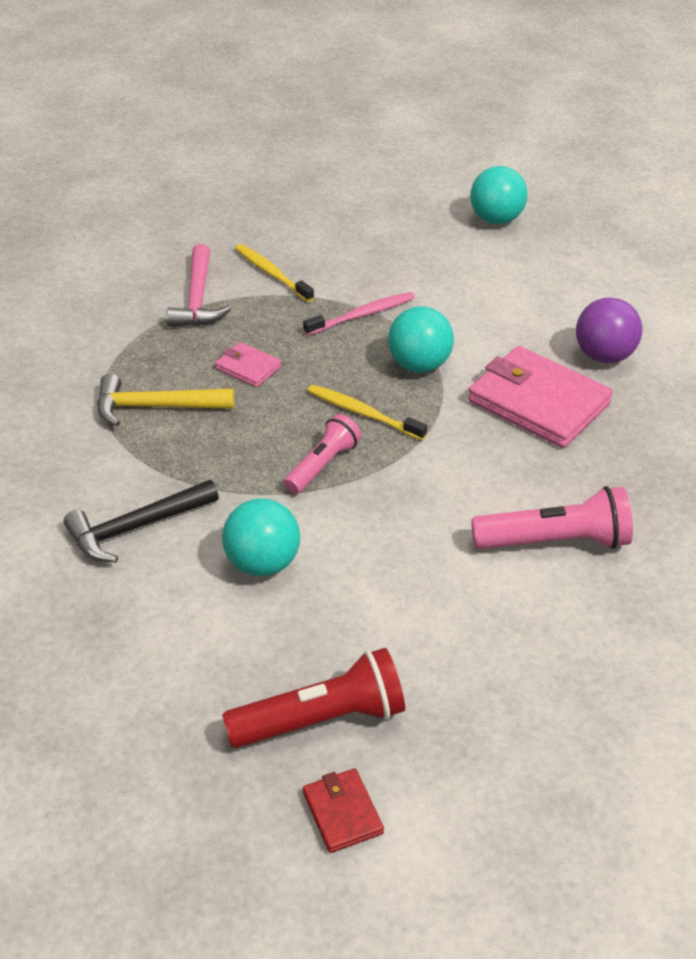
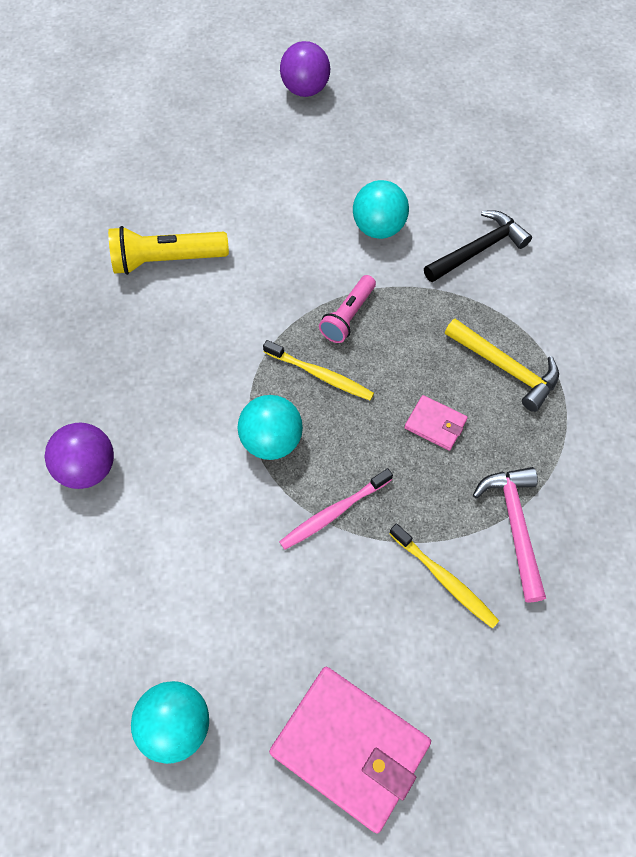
camera: 175 degrees right, 20 degrees up
(155, 407) = (506, 368): yellow hammer -> yellow hammer turned 45 degrees clockwise
(322, 719) = (322, 133): red flashlight -> none
(342, 813) = (305, 90): red wallet -> purple ball
(538, 402) = (161, 400): pink wallet -> pink wallet (350, 747)
(555, 541) = (166, 260): pink flashlight -> yellow flashlight

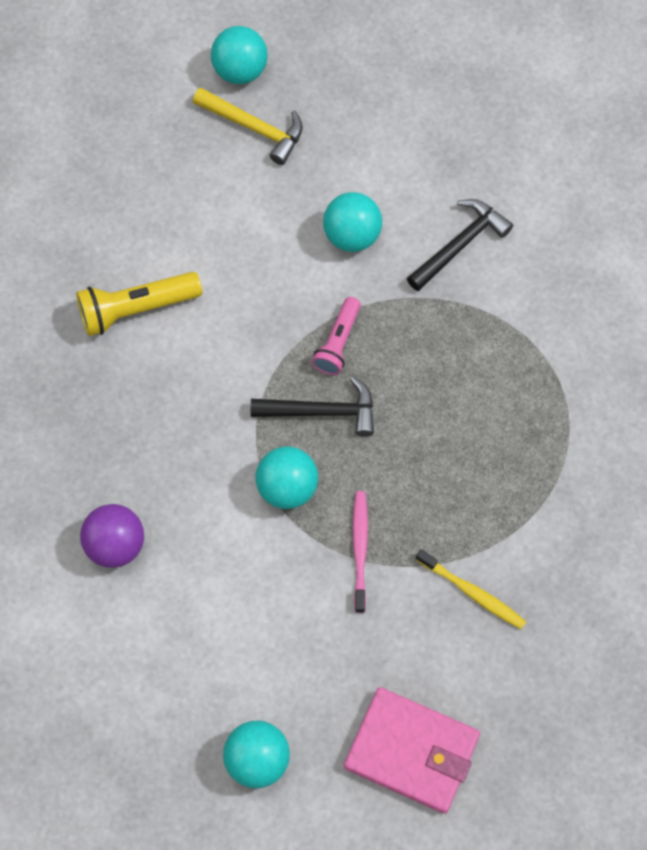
camera: 10 degrees left, 5 degrees up
(305, 90) = (240, 70): purple ball -> turquoise ball
(321, 375) = (322, 411): yellow toothbrush -> black hammer
(333, 513) = (360, 548): pink toothbrush -> pink toothbrush turned 135 degrees clockwise
(435, 424) = (443, 444): pink wallet -> none
(506, 368) = (504, 374): yellow hammer -> yellow hammer (255, 128)
(514, 525) = (530, 532): pink hammer -> none

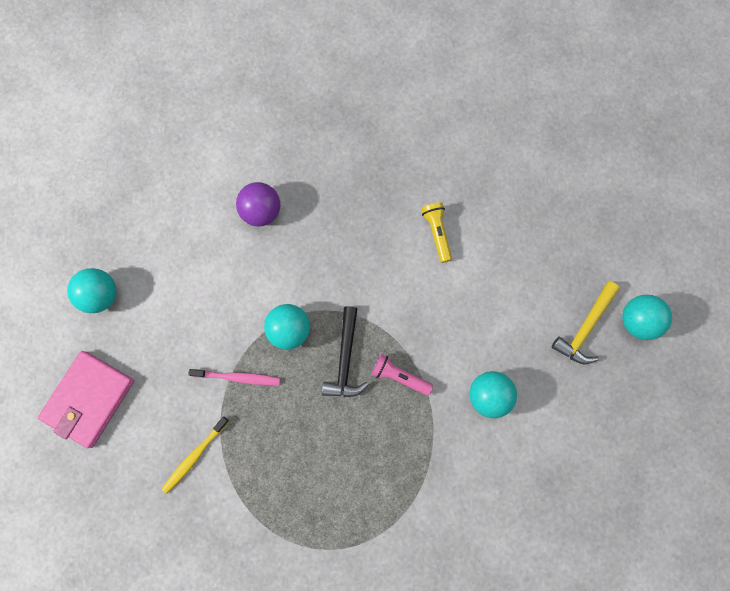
camera: 95 degrees right, 10 degrees up
(136, 309) = (437, 233): yellow flashlight -> yellow flashlight, size x0.66
(460, 244) = (476, 480): black hammer -> none

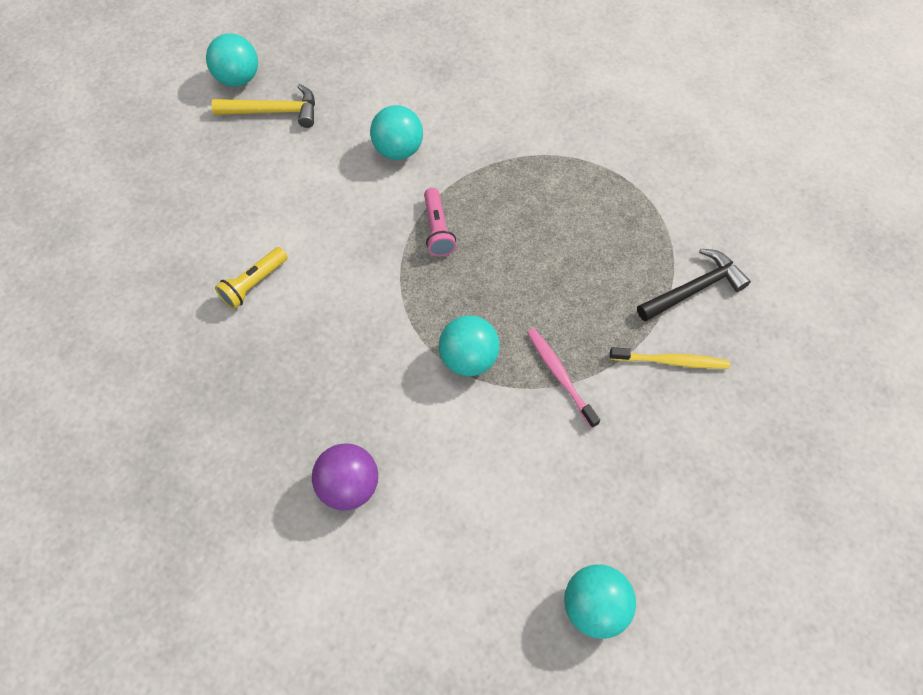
camera: 125 degrees left, 15 degrees down
(89, 399) = (716, 518): pink wallet -> none
(345, 359) = (458, 286): black hammer -> black hammer (694, 289)

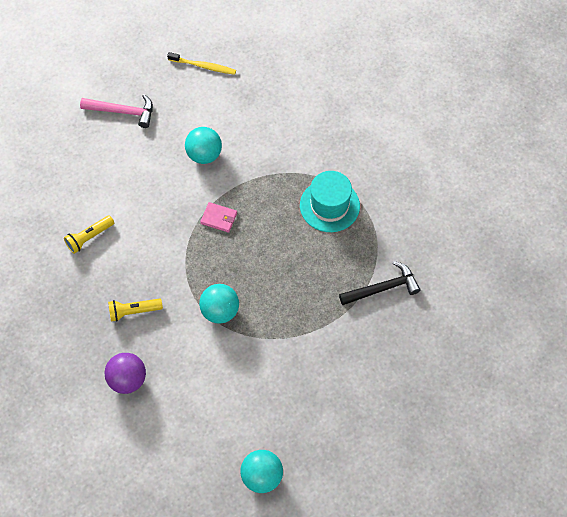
camera: 10 degrees right, 0 degrees up
(238, 79) = (102, 82): turquoise ball -> none
(274, 111) = (123, 112): yellow hammer -> pink hammer
(339, 380) = (133, 311): none -> yellow flashlight
(437, 229) = (219, 218): pink flashlight -> pink wallet
(559, 375) = (277, 332): pink toothbrush -> none
(588, 190) = (329, 206): none -> turquoise hat
(671, 361) = (353, 335): yellow toothbrush -> yellow toothbrush (204, 66)

